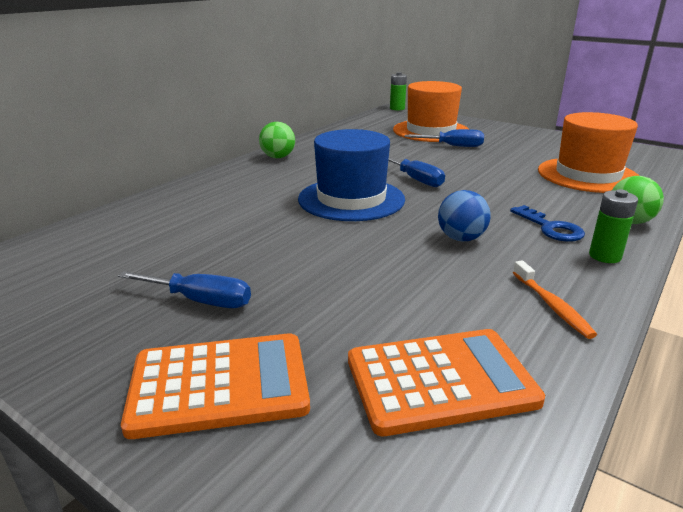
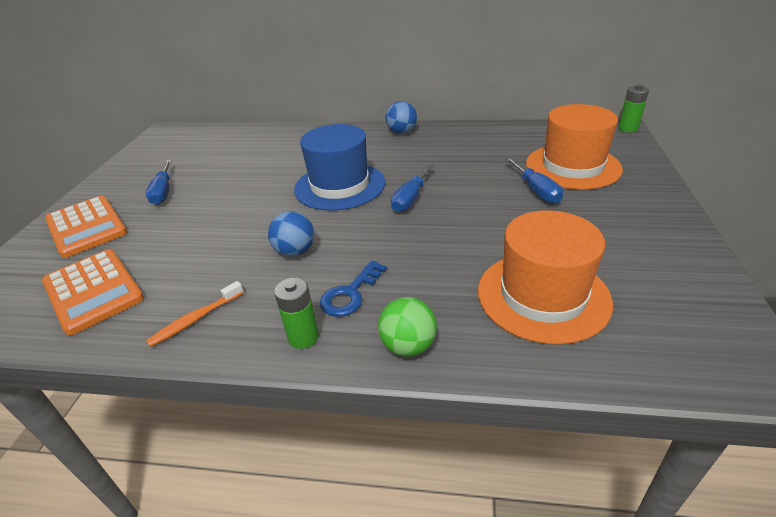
camera: 65 degrees right, 10 degrees up
(278, 157) = (402, 132): green ball -> blue ball

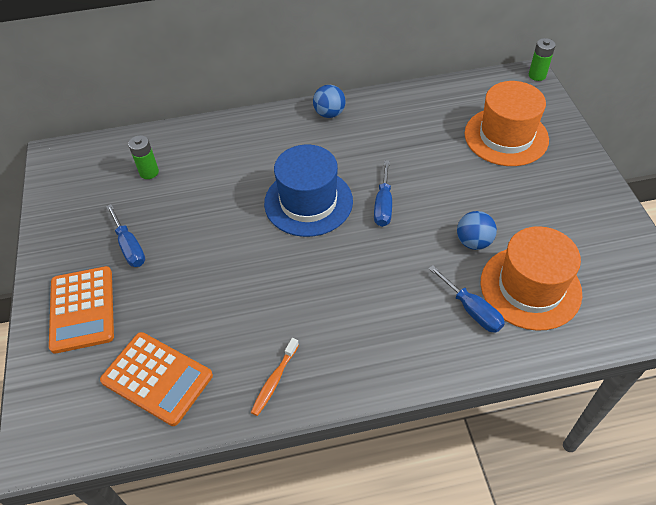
camera: 20 degrees left, 15 degrees up
(86, 226) = (82, 309): orange calculator -> orange calculator turned 45 degrees clockwise
(295, 252) = (314, 291): blue ball -> blue ball (473, 242)
(303, 337) = (373, 372): green battery -> green battery (149, 172)
(350, 294) = (386, 322): blue key -> none
(408, 346) = (454, 358): green ball -> none
(536, 191) = (486, 174): blue screwdriver -> blue screwdriver (472, 310)

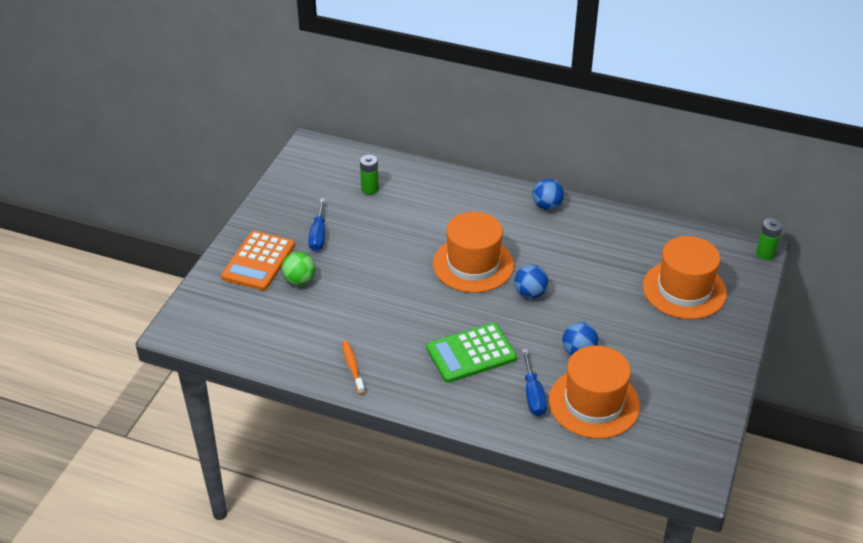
camera: 30 degrees right, 10 degrees down
(144, 308) = (299, 280): none -> green ball
(157, 378) = (277, 327): orange calculator -> none
(274, 380) = (352, 367): orange toothbrush -> orange toothbrush turned 105 degrees clockwise
(308, 202) = (473, 264): blue hat -> orange hat
(380, 297) = (471, 353): none -> green calculator
(383, 205) = (530, 293): blue screwdriver -> blue ball

